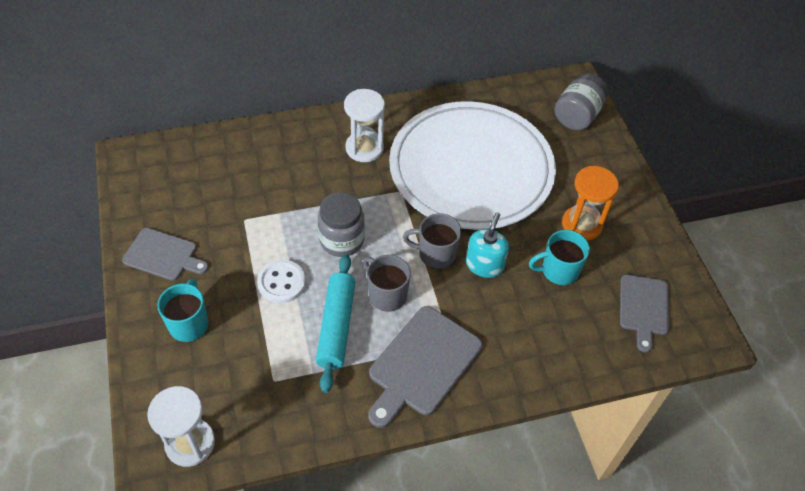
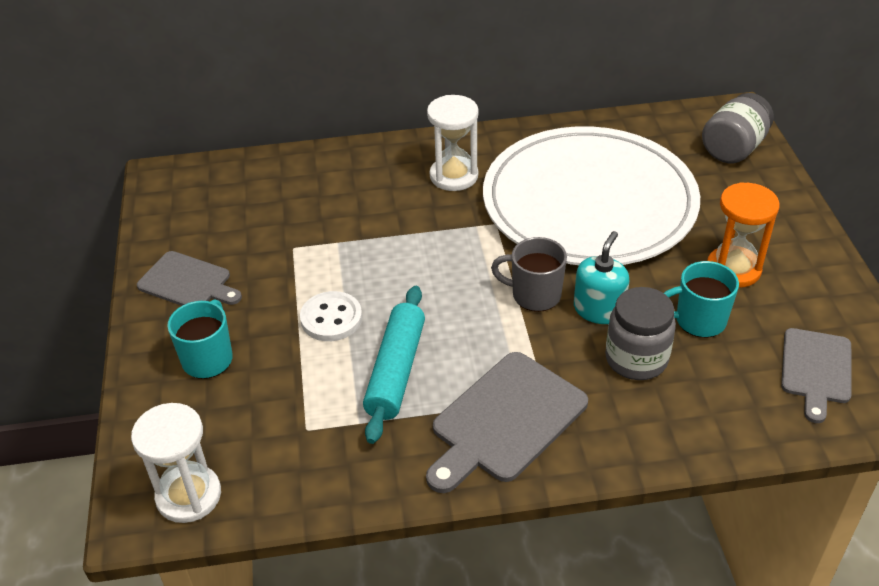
camera: 10 degrees right, 10 degrees down
(342, 240) = (414, 275): grey jar -> grey jar (636, 359)
(386, 295) = (465, 338): grey mug -> none

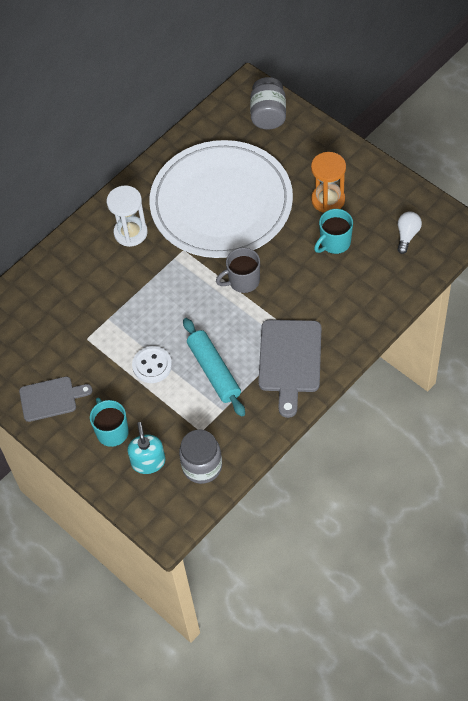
camera: 35 degrees left, 15 degrees up
(189, 495) = (179, 501): white hourglass -> none
(598, 310) = (282, 268): turquoise soap dispenser -> turquoise soap dispenser (148, 462)
(636, 359) = (322, 285): grey jar -> grey jar (202, 466)
(816, 370) = (407, 235): grey cutting board -> white light bulb

